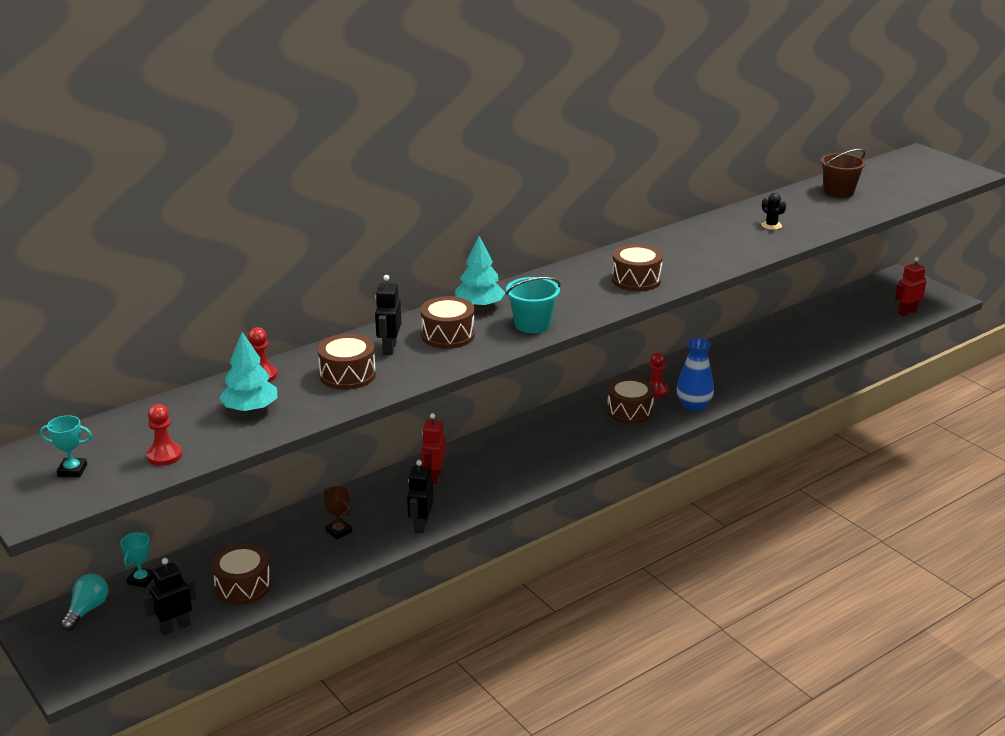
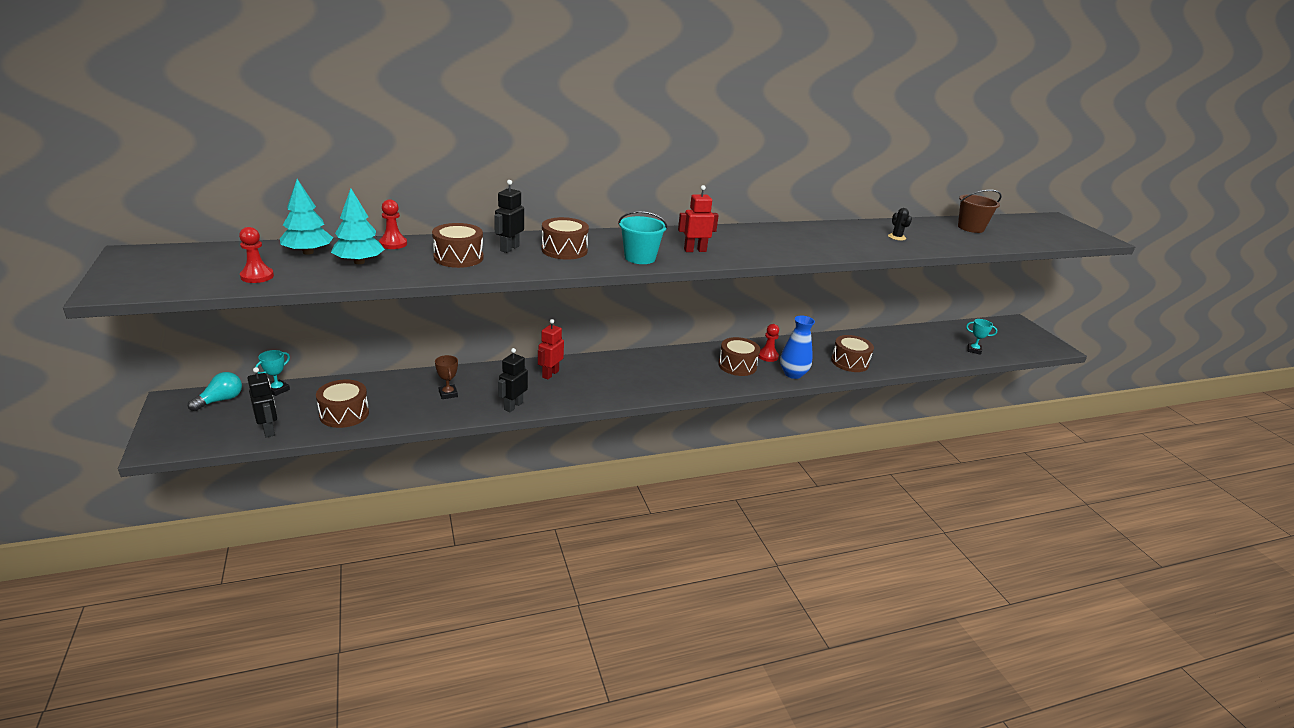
camera: 15 degrees right, 0 degrees up
(72, 470) = (179, 270): turquoise trophy -> turquoise trophy (974, 350)
(175, 627) = (269, 430): black robot -> black robot turned 75 degrees clockwise
(479, 305) = (608, 237): turquoise tree -> turquoise tree (308, 252)
(636, 280) = (752, 248): brown drum -> brown drum (849, 362)
(907, 312) = (1014, 349): red robot -> red robot (695, 250)

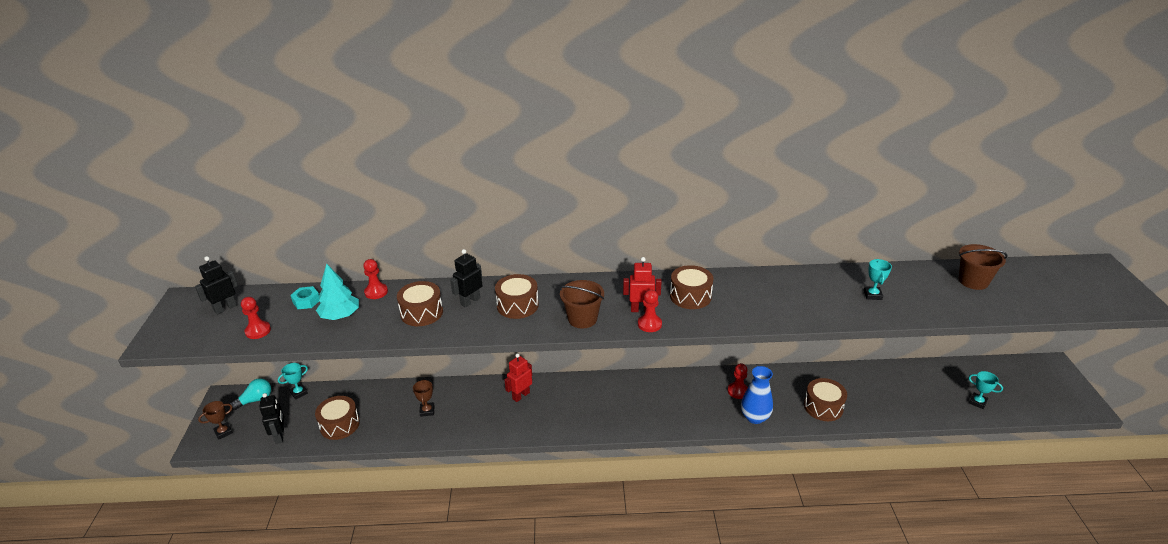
camera: 20 degrees right, 5 degrees up
(187, 433) = (223, 432): none -> brown trophy
(308, 252) = (306, 301): turquoise tree -> turquoise nut
(513, 406) = (476, 431): black robot -> black robot (225, 308)
(640, 258) = (582, 319): turquoise bucket -> brown bucket
(710, 259) = (649, 324): none -> red pawn
(737, 365) = (701, 401): brown drum -> brown drum (690, 296)
(896, 237) = (872, 295): black cactus -> turquoise trophy

